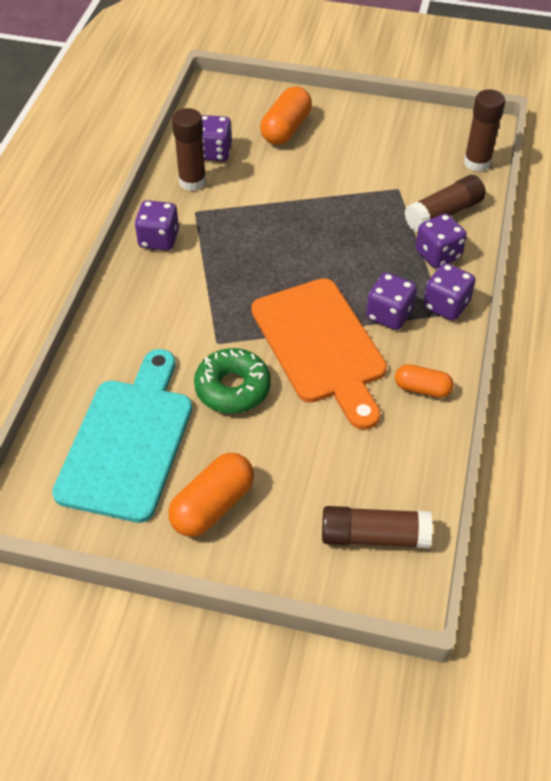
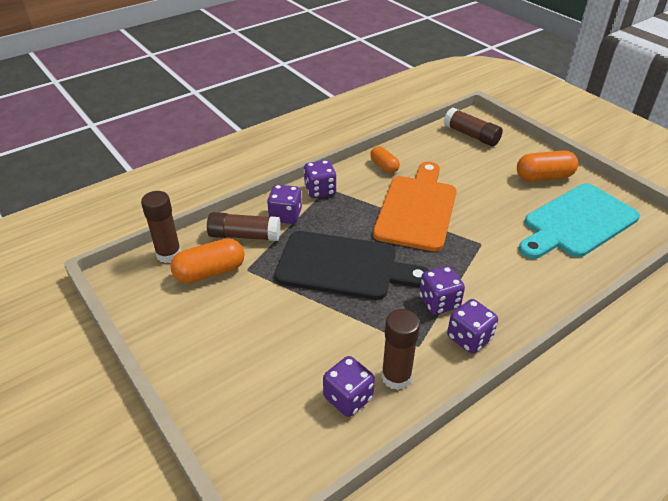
camera: 140 degrees left, 10 degrees down
(232, 388) = (491, 216): green donut -> none
(286, 129) = (258, 379): orange capsule -> orange capsule (210, 272)
(323, 238) = (343, 266): none -> black cutting board
(389, 314) = (358, 203): purple dice -> purple dice (439, 302)

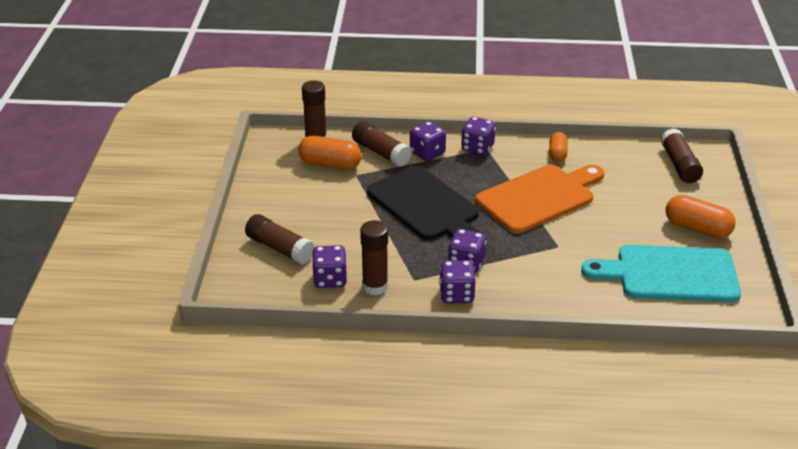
camera: 40 degrees right, 5 degrees down
(260, 395) = (280, 248): none -> brown glue stick

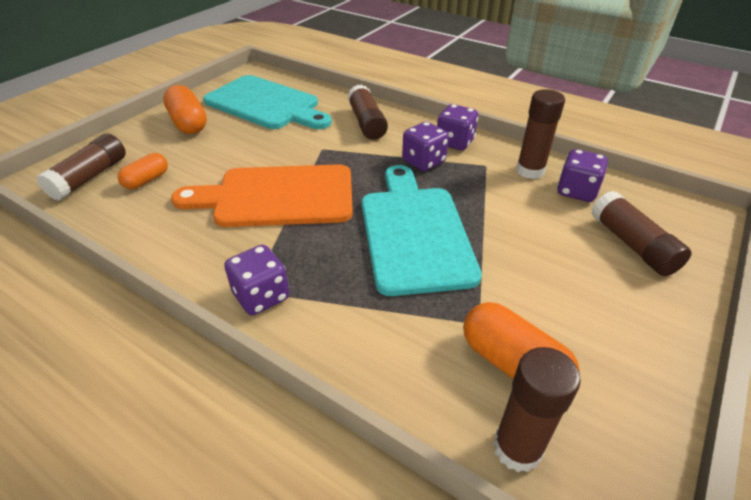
camera: 150 degrees left, 5 degrees up
(381, 152) = (411, 353): brown glue stick -> brown glue stick (366, 122)
(426, 206) = (415, 233): black cutting board -> turquoise cutting board
(427, 153) = (341, 318): purple dice -> none
(557, 154) = (179, 242): orange capsule -> orange capsule (146, 180)

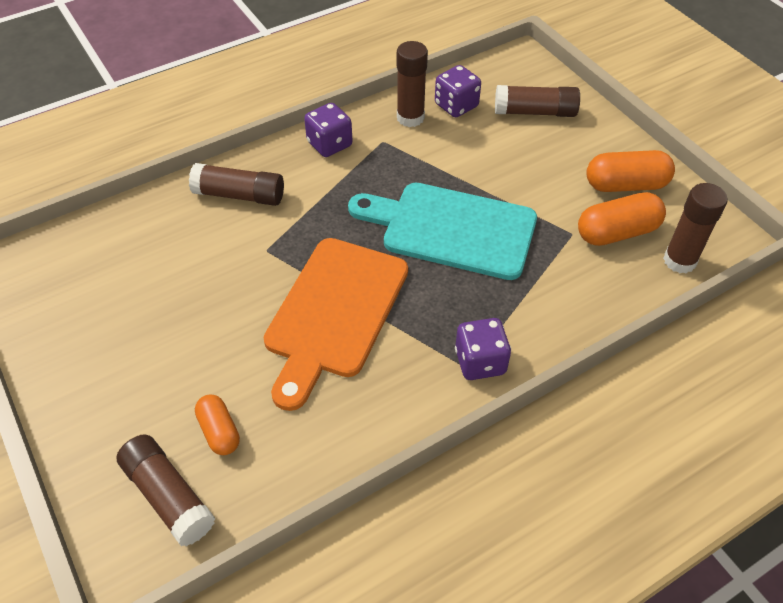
camera: 65 degrees left, 10 degrees up
(188, 123) = (103, 366): orange capsule -> orange capsule (625, 185)
(265, 104) = (117, 274): turquoise cutting board -> none
(423, 161) = (348, 180): purple dice -> none

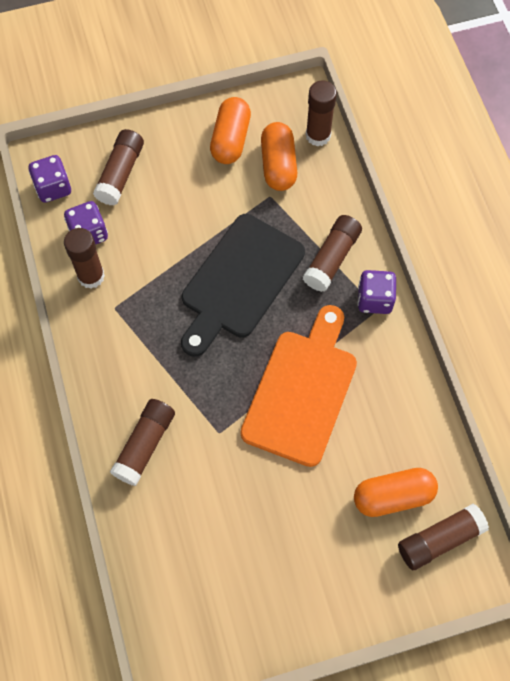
camera: 75 degrees left, 15 degrees up
(219, 431) = (393, 496): orange capsule -> orange capsule, size x1.60
(329, 144) = (103, 354): purple dice -> purple dice (53, 188)
(334, 312) = (302, 391): orange cutting board -> orange cutting board turned 105 degrees counterclockwise
(452, 229) = (239, 281): turquoise cutting board -> black cutting board
(517, 307) = (332, 258): none -> brown glue stick

